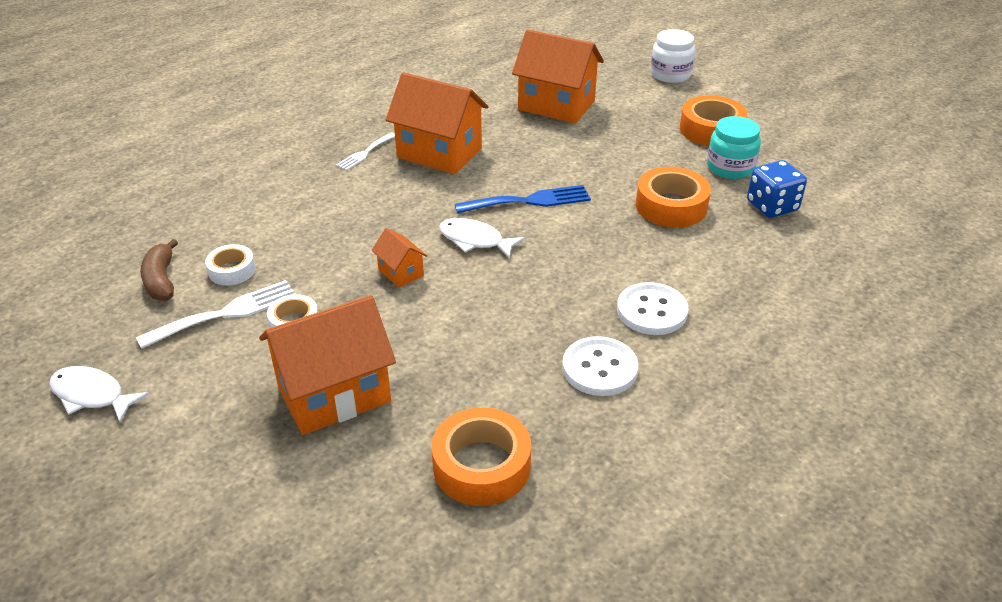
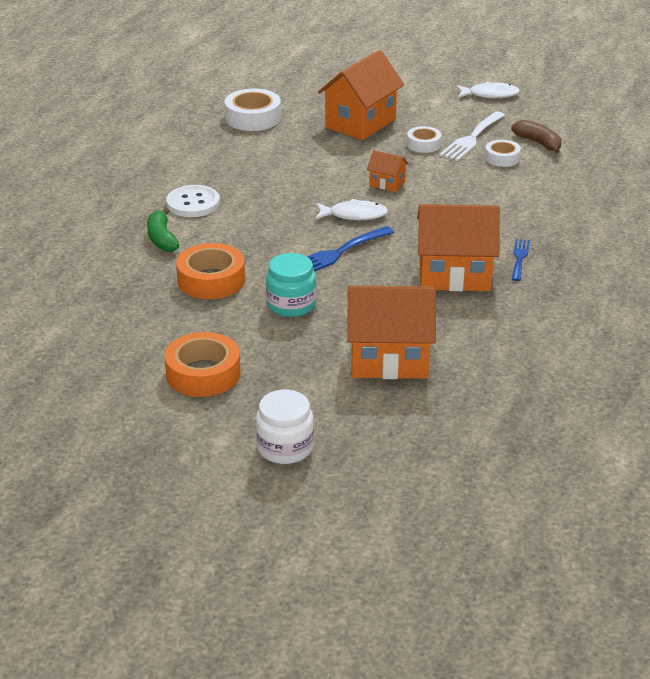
camera: 155 degrees right, 5 degrees down
(365, 153) = (519, 258): white fork -> blue fork
(481, 465) = (253, 118): orange tape -> white tape
(599, 368) = (212, 167): white button -> none
(707, 269) = (162, 239): none -> green banana
(730, 167) = (169, 332): turquoise jar -> turquoise jar (291, 304)
(772, 206) = (119, 303): blue dice -> none

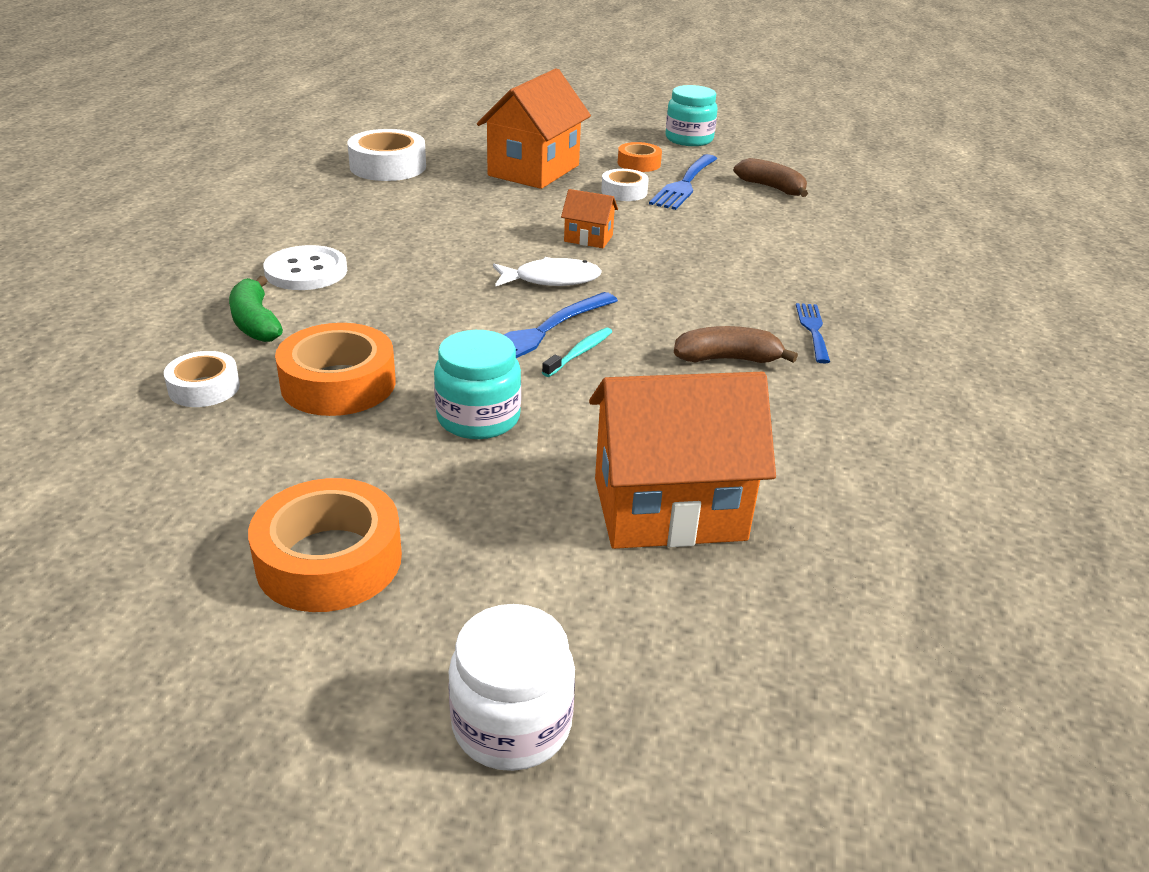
camera: 10 degrees left, 0 degrees up
(361, 267) = (580, 353): none -> turquoise toothbrush
(442, 118) = (639, 164): none -> orange tape
(454, 275) = (727, 359): orange house -> brown banana
(471, 138) = (684, 184): white fork -> blue fork
(490, 95) = (689, 139): white fish -> turquoise jar
(502, 158) = (732, 205): white tape -> white tape (204, 388)

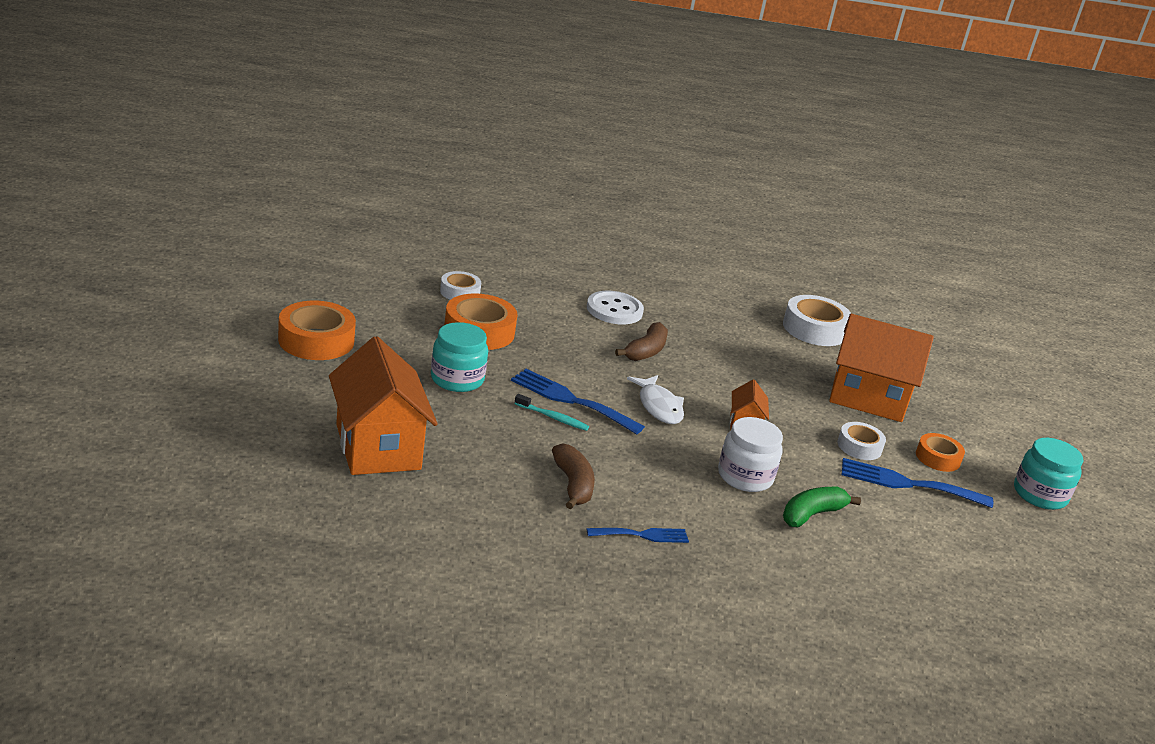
camera: 75 degrees right, 5 degrees down
(255, 323) = (538, 299): green banana -> green banana (812, 514)
(511, 724) = (205, 394): white jar -> white jar (745, 477)
(771, 188) = (948, 542): brown banana -> brown banana (646, 351)

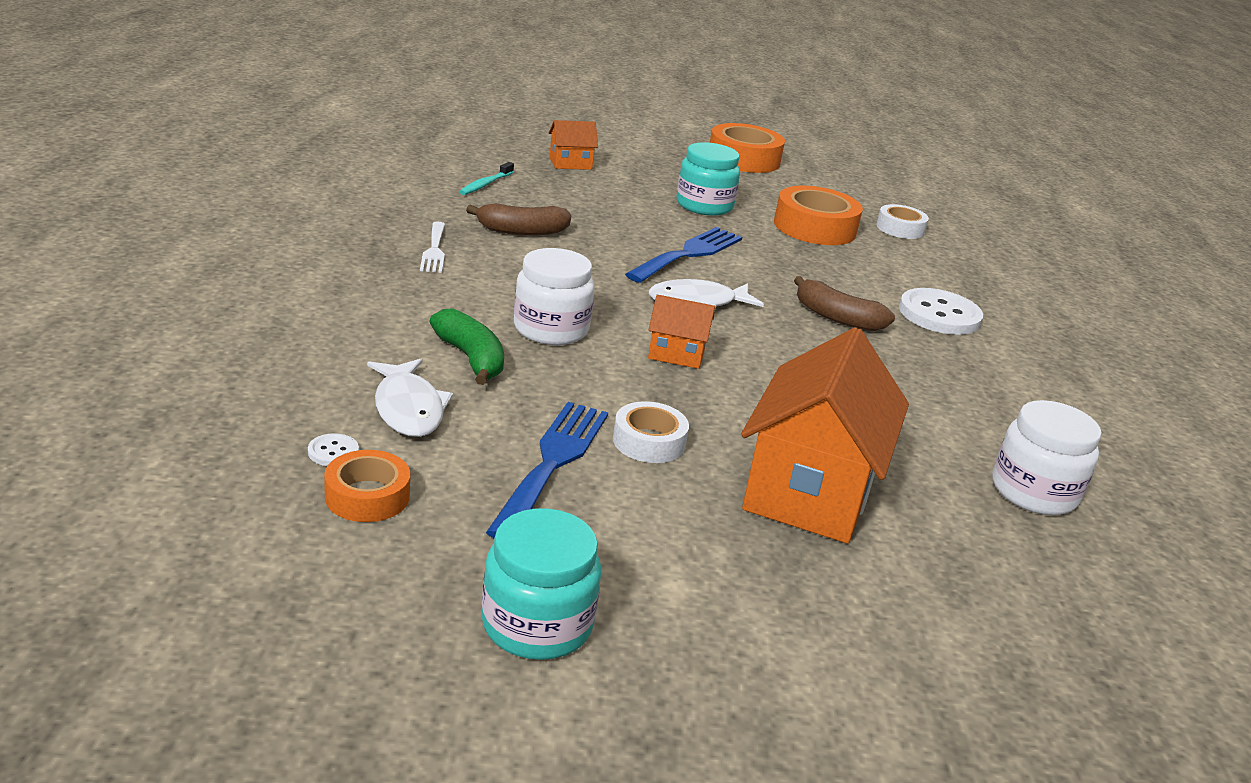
camera: 95 degrees right, 0 degrees up
(378, 447) = (570, 163): orange house -> orange house, size x0.47
(553, 418) = (647, 240): turquoise toothbrush -> turquoise toothbrush (485, 184)
(642, 535) = (434, 250): blue fork -> white fork
(814, 329) = (1033, 492): white tape -> white jar
(893, 541) = (408, 408): none -> white fish
(937, 458) = (636, 520): orange tape -> orange tape (367, 496)
(962, 570) = (333, 452): none -> white button

